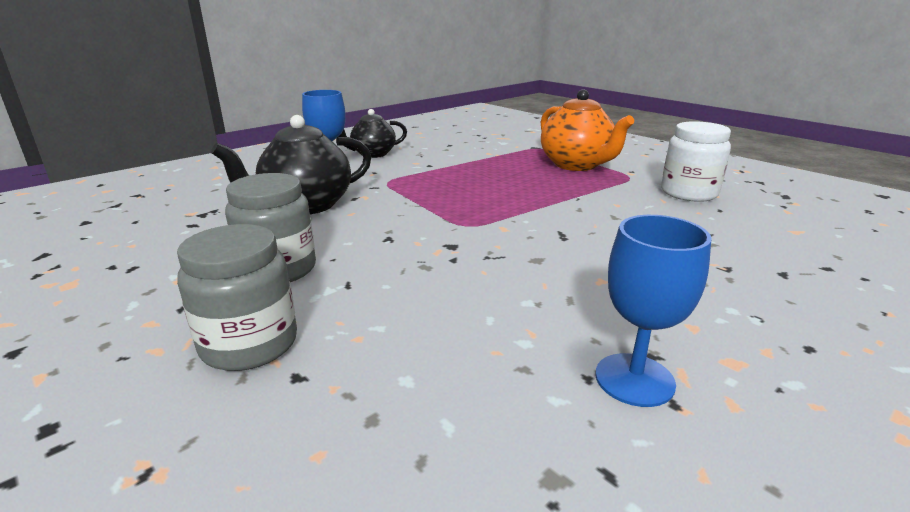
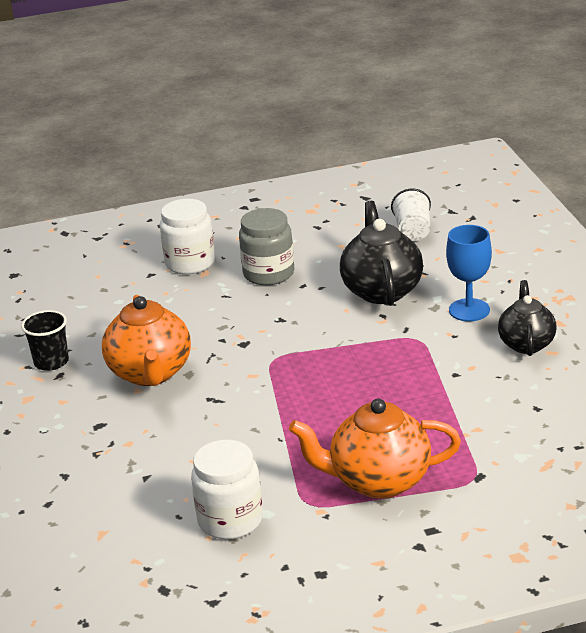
camera: 120 degrees right, 5 degrees up
(165, 213) = (413, 231): none -> white cup
(249, 344) = (190, 263): grey jar -> white jar
(562, 282) = (151, 373): none -> orange teapot
(634, 379) = (51, 362): blue goblet -> black cup

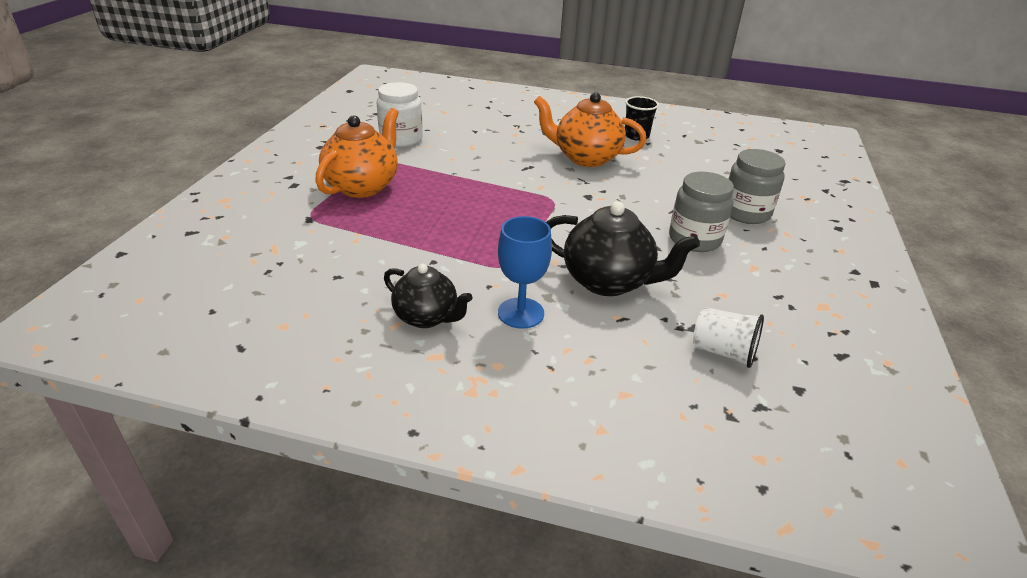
camera: 115 degrees right, 5 degrees up
(190, 263) = (745, 213): white jar -> grey jar

